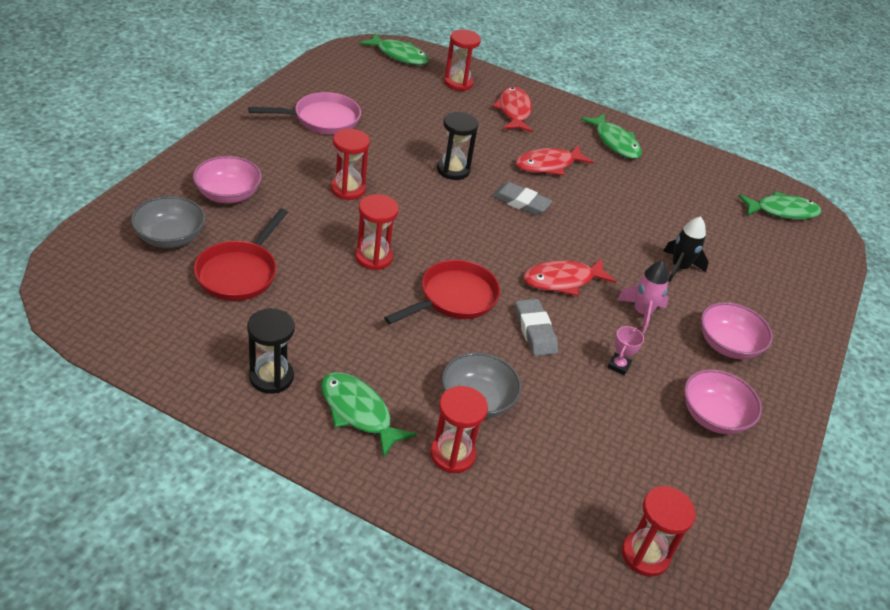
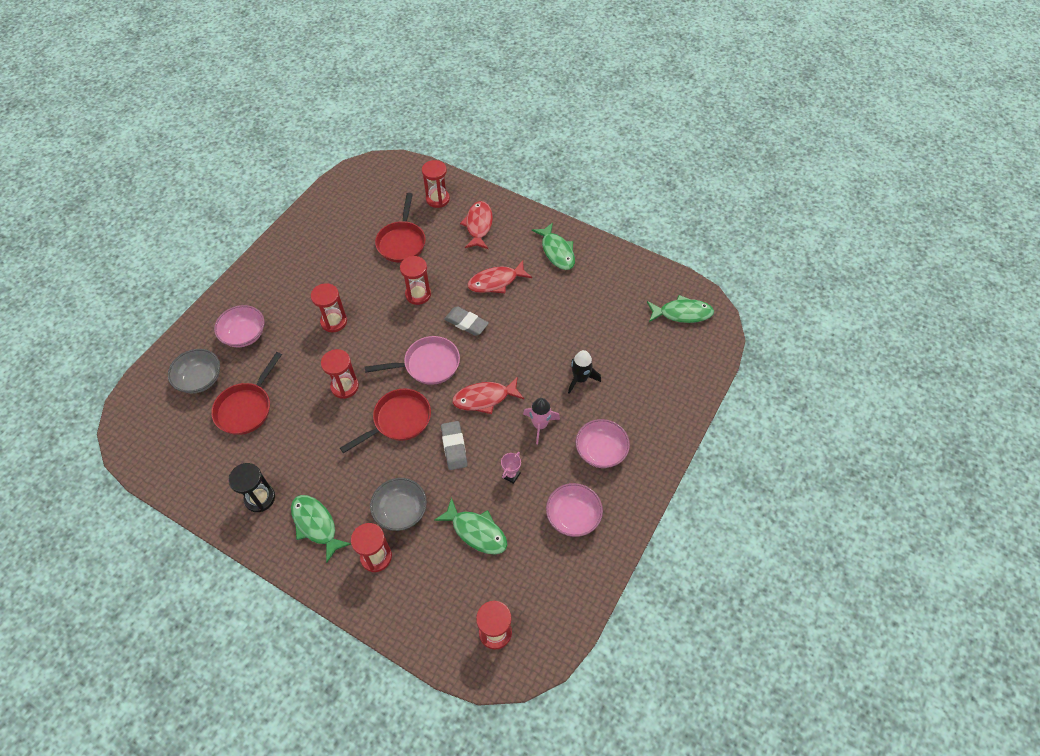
camera: 10 degrees right, 15 degrees up
(322, 119) = (322, 251): pink pan -> pink pan (428, 364)
(399, 55) = (393, 173): green fish -> green fish (476, 531)
(422, 119) = (402, 242): none -> red pan
(453, 170) = (418, 294): black hourglass -> red hourglass

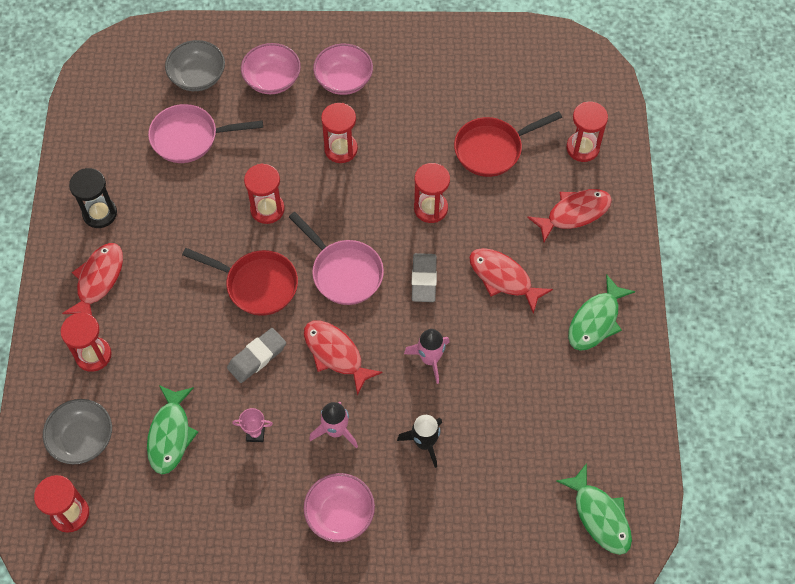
camera: 60 degrees right, 5 degrees up
(246, 408) = (189, 138): red pan -> pink pan
(316, 525) = (98, 280): green fish -> red fish
(401, 511) = (154, 348): grey bowl -> grey bowl (82, 439)
(524, 347) = (430, 359): none -> pink rocket
(573, 516) = (240, 525): pink bowl -> pink bowl (344, 80)

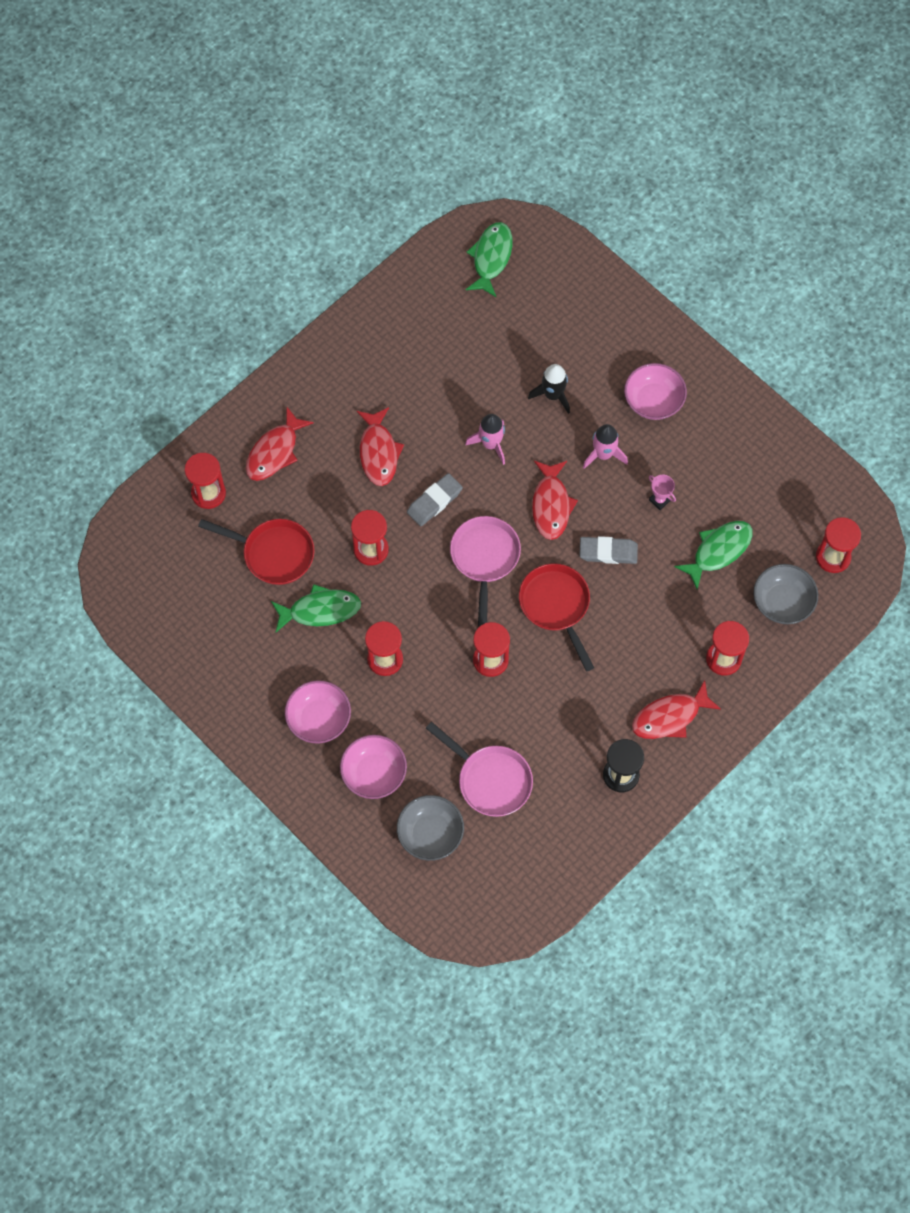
camera: 135 degrees left, 5 degrees up
(574, 213) = (275, 452): red fish -> red fish turned 75 degrees counterclockwise
(596, 320) = (351, 369): green fish -> green fish (320, 610)

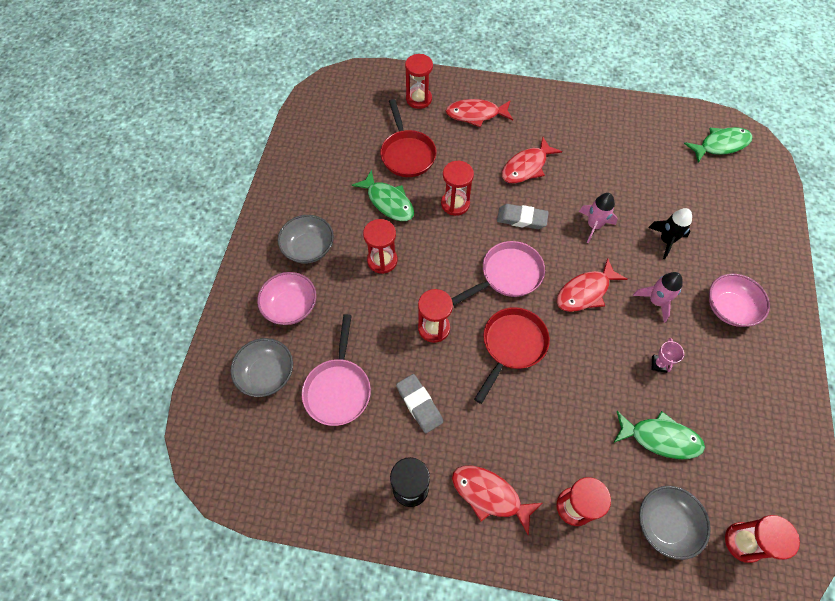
camera: 55 degrees right, 5 degrees down
(319, 719) = (308, 248): pink bowl -> grey bowl
(608, 552) = (585, 354): grey eraser -> grey eraser (419, 404)

